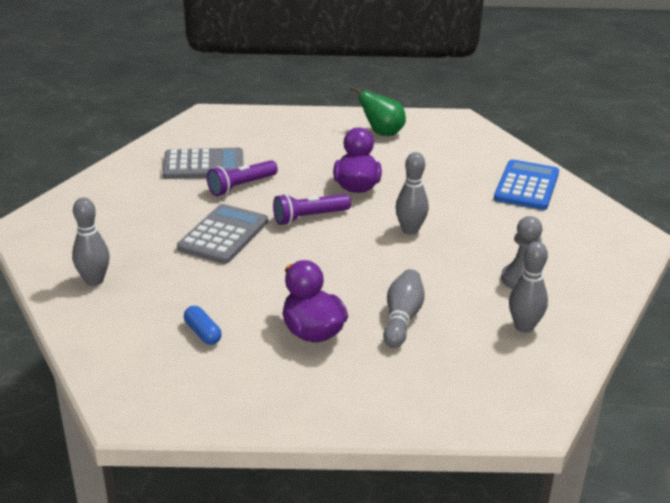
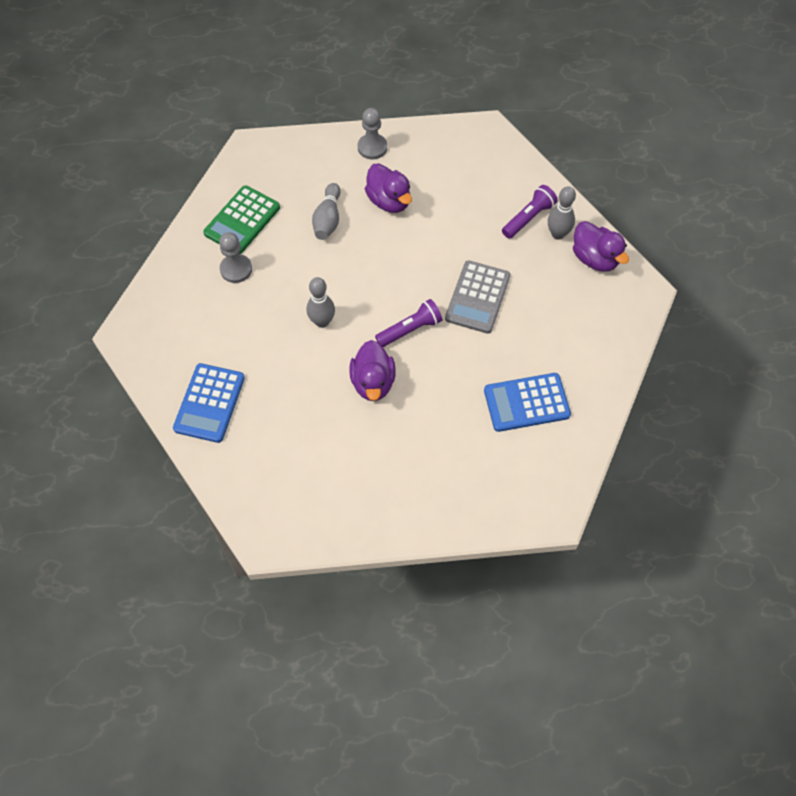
camera: 175 degrees right, 30 degrees up
(62, 255) = (595, 258): none -> purple duck
(202, 333) = (463, 193): blue capsule -> none
(204, 165) = (526, 402): grey calculator -> blue calculator
(241, 186) = (481, 370): purple flashlight -> purple flashlight (528, 218)
(327, 401) = (372, 147): none -> grey pawn
(382, 133) = (353, 492): green pear -> none
(524, 327) = (242, 220): grey bowling pin -> green calculator

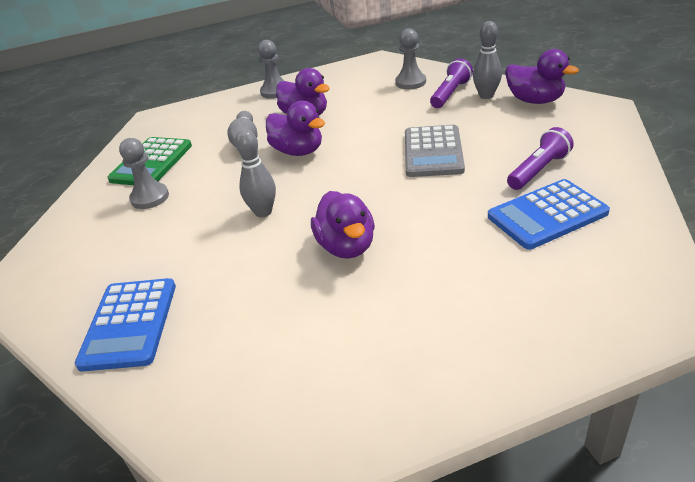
camera: 10 degrees left, 25 degrees down
(369, 253) = (298, 151): none -> purple duck
(410, 329) = (371, 192): purple flashlight -> purple flashlight (538, 170)
(501, 184) = (410, 82): none -> grey pawn

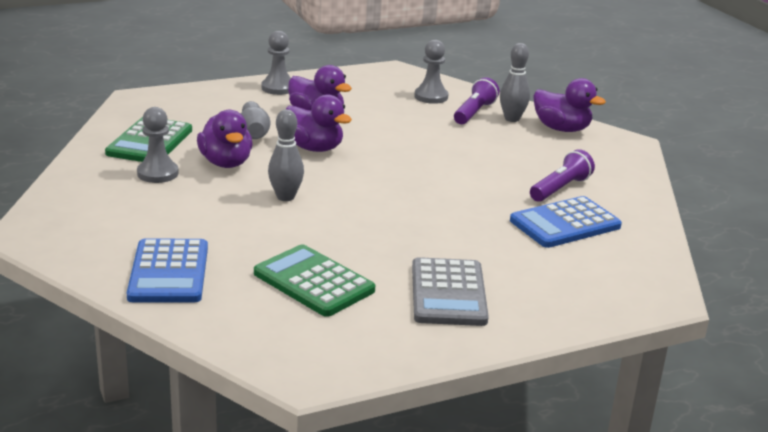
camera: 10 degrees left, 10 degrees down
(275, 324) = (314, 282): none -> green calculator
(346, 246) = (375, 231): purple duck -> purple duck (226, 163)
(433, 152) = (456, 163): grey calculator -> grey calculator (448, 293)

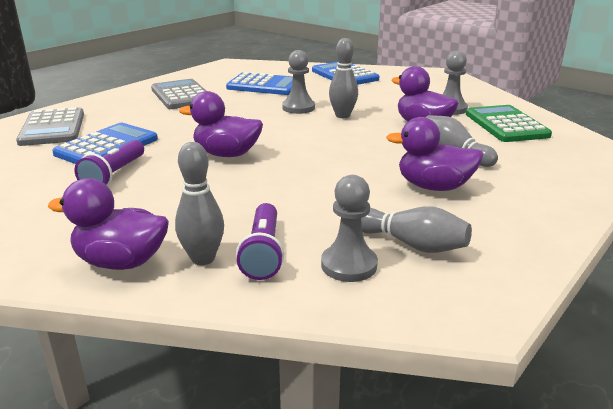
camera: 155 degrees right, 0 degrees up
(278, 88) = (540, 212): grey pawn -> grey pawn (298, 108)
(314, 148) = (380, 153): purple duck -> purple duck (227, 154)
(314, 282) = (264, 85): green calculator -> blue calculator
(383, 95) = (412, 244): none -> grey bowling pin
(629, 271) = (52, 128): none -> grey calculator

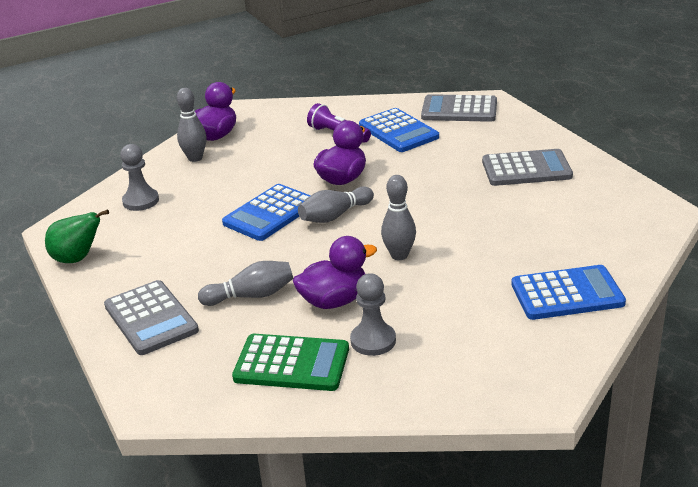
camera: 115 degrees right, 5 degrees up
(263, 253) = (182, 176): purple flashlight -> none
(264, 85) = (542, 223): blue calculator -> blue calculator (270, 213)
(298, 108) = (443, 232): grey pawn -> none
(412, 244) = (137, 228): grey bowling pin -> grey bowling pin (335, 216)
(434, 187) = (199, 262): purple duck -> none
(515, 265) = (77, 259): none -> green pear
(539, 185) = (151, 318): none -> grey calculator

